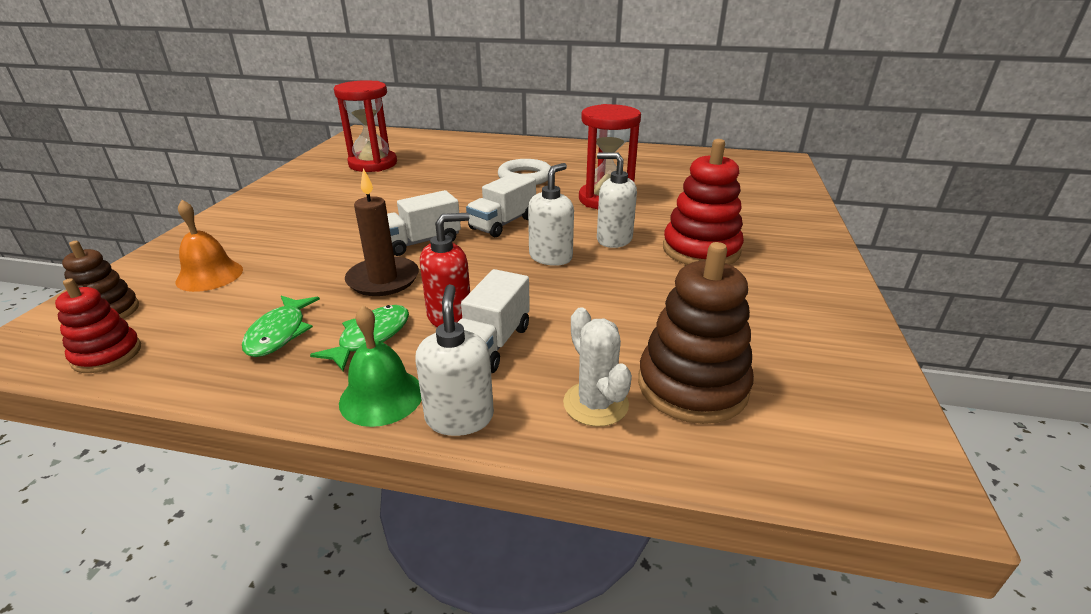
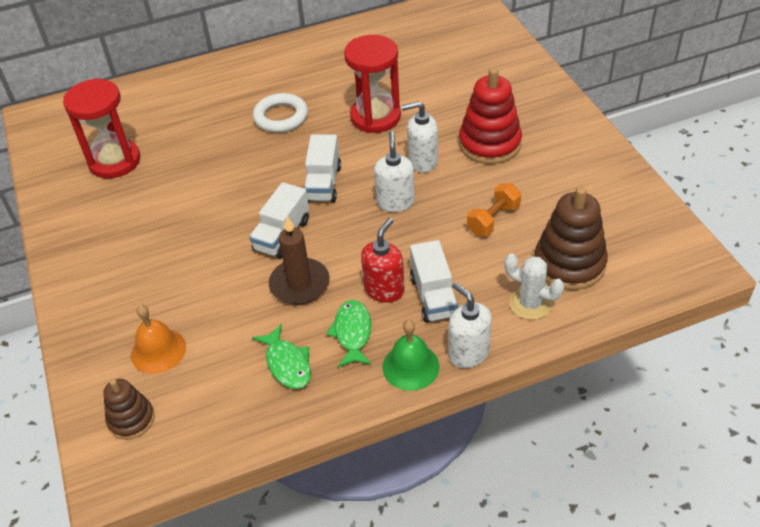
camera: 30 degrees left, 15 degrees up
(107, 354) = (191, 444): red stacking toy -> none
(638, 307) = (493, 220): none -> orange dumbbell

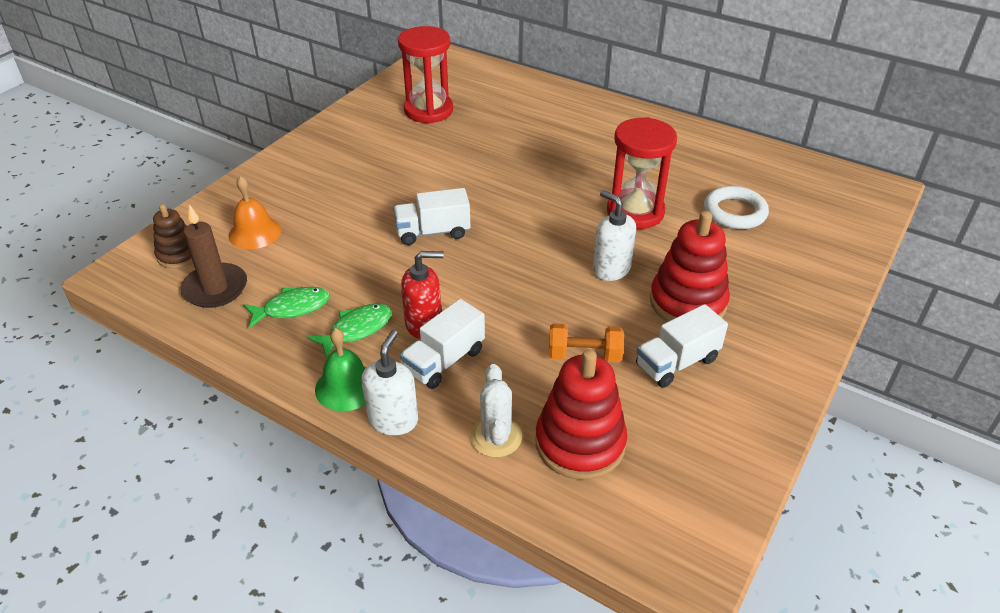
camera: 50 degrees right, 5 degrees down
(281, 117) = (570, 161): white ring -> white ring (734, 212)
(287, 364) = (292, 308): green fish -> green fish turned 135 degrees counterclockwise
(299, 284) = (386, 270): brown candle -> brown candle (215, 288)
(323, 183) = (517, 224): white truck -> white truck (677, 362)
(395, 202) = (539, 278): white soap dispenser -> none
(569, 264) = (580, 443): brown stacking toy -> red stacking toy

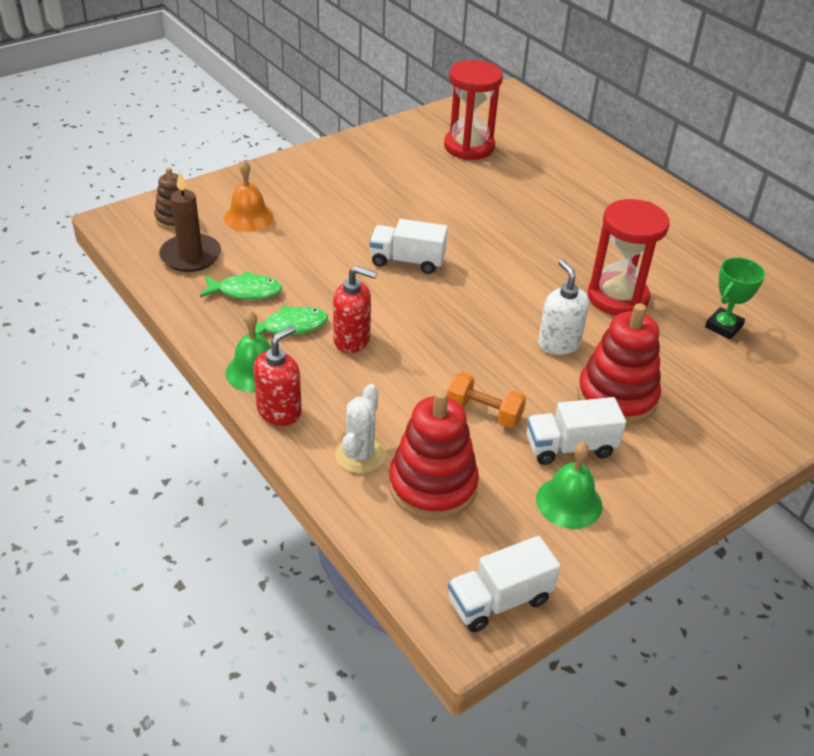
camera: 20 degrees right, 0 degrees up
(393, 420) = (279, 411): white soap dispenser -> red soap dispenser
(444, 361) = (352, 376): white truck -> white truck (499, 600)
(706, 415) = (569, 502): none -> green bell
(734, 212) = (723, 327): white ring -> green trophy

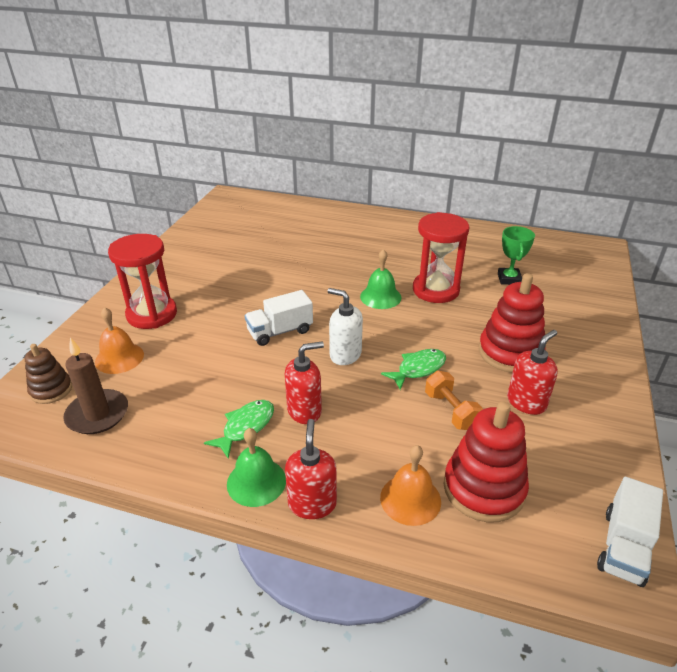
camera: 35 degrees left, 5 degrees down
(246, 291) = (178, 419): green fish -> green fish (418, 369)
(360, 455) = (410, 499): white cactus -> orange bell
(469, 147) = (237, 237): red hourglass -> red hourglass (152, 314)
(484, 412) = (451, 411): orange dumbbell -> orange dumbbell turned 75 degrees clockwise
(558, 343) = (438, 337): white soap dispenser -> white soap dispenser (345, 355)
(569, 502) = (571, 441): green bell -> green bell (380, 297)
(570, 447) = (526, 402): white truck -> red soap dispenser

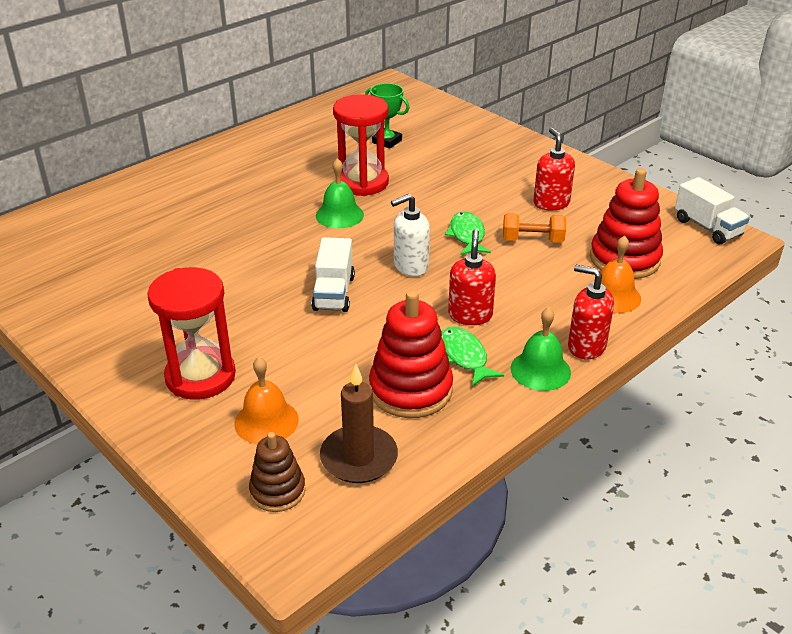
camera: 60 degrees left, 0 degrees up
(510, 352) = (487, 185): red stacking toy -> red stacking toy (410, 390)

